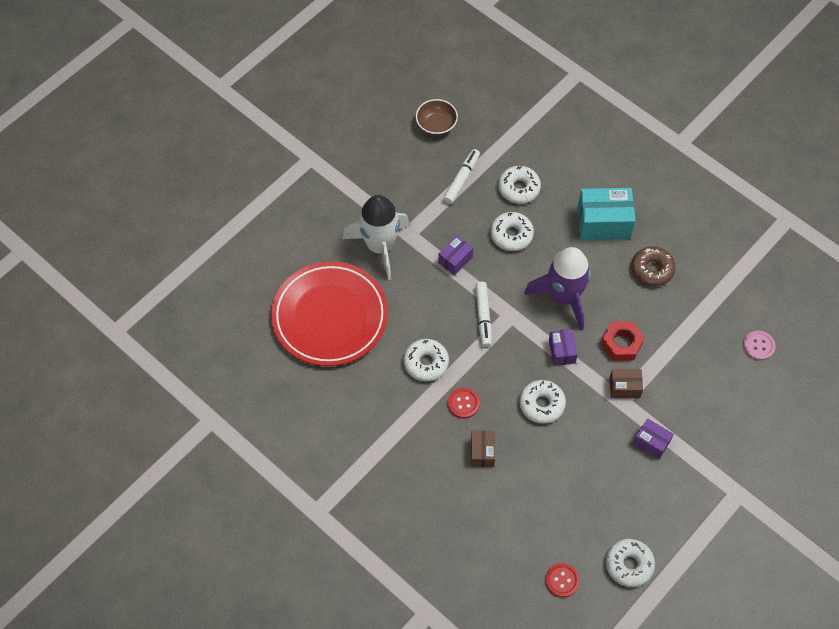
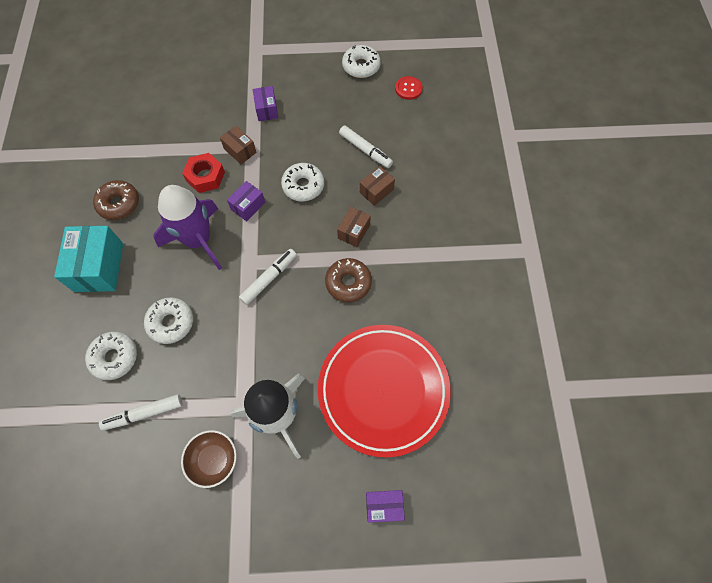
camera: 135 degrees left, 5 degrees up
(426, 363) = (348, 283): white donut -> brown donut
(436, 125) = (94, 496): brown bowl -> brown bowl (213, 460)
(455, 260) = (235, 343): purple box -> purple box (384, 506)
(463, 403) = (354, 231): red button -> brown box
(530, 481) = (365, 150): none -> white marker
(603, 223) = (99, 267): turquoise box -> turquoise box turned 45 degrees clockwise
(758, 346) = (131, 104): pink button -> none

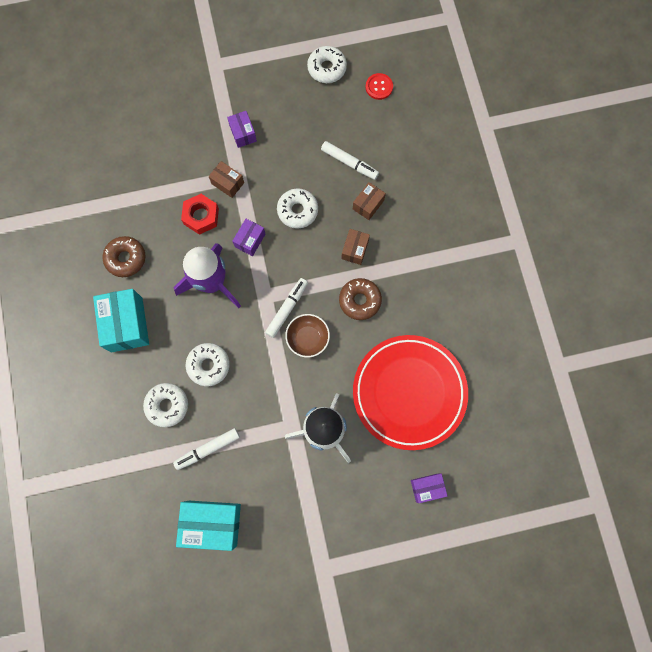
camera: 10 degrees left, 10 degrees up
(124, 501) = (212, 523): none -> turquoise box
(213, 460) = (278, 476): brown bowl -> brown bowl (308, 338)

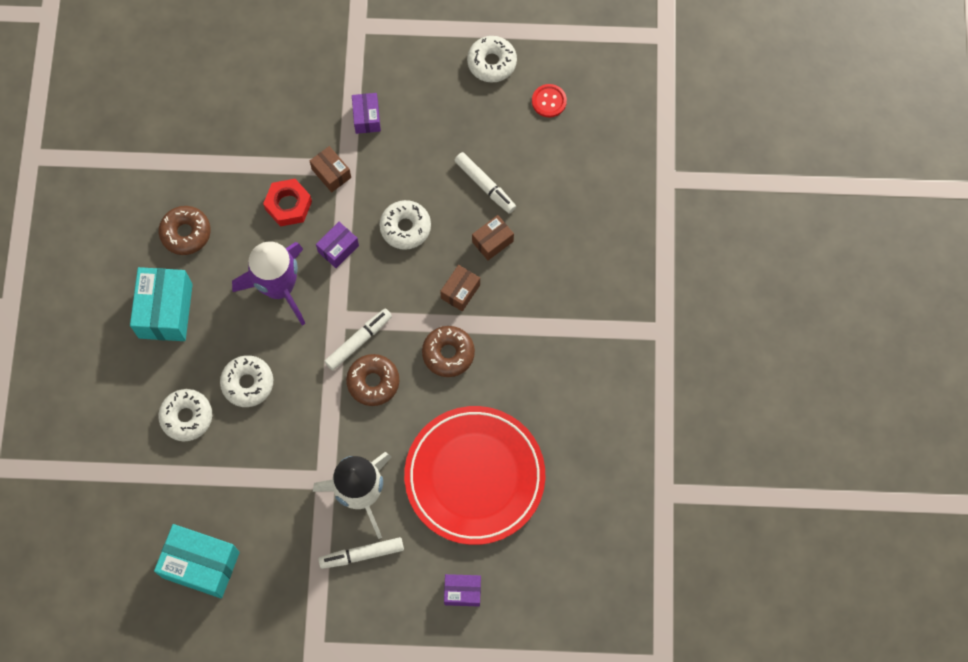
camera: 15 degrees right, 5 degrees down
(208, 449) = (219, 479): white marker -> white marker (362, 554)
(308, 338) = (373, 382): brown bowl -> brown donut

